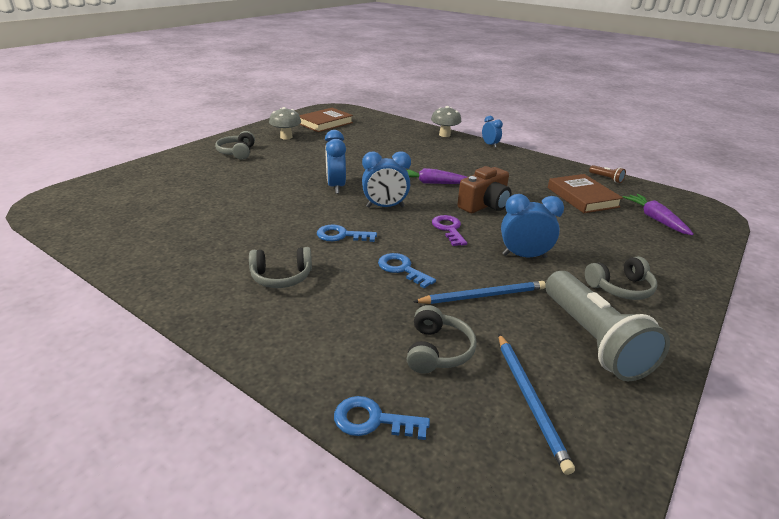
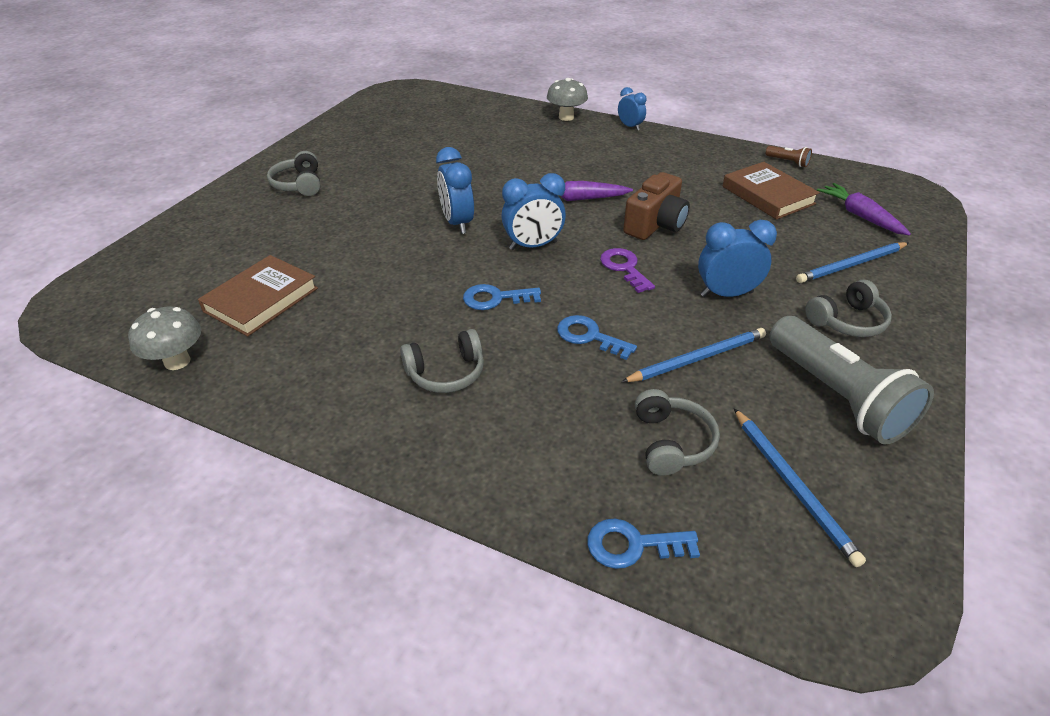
camera: 10 degrees left, 10 degrees up
(286, 137) = (355, 149): grey mushroom -> grey mushroom (177, 361)
(325, 123) = (399, 117): brown book -> brown book (261, 300)
(636, 250) = (851, 265): none -> blue pencil

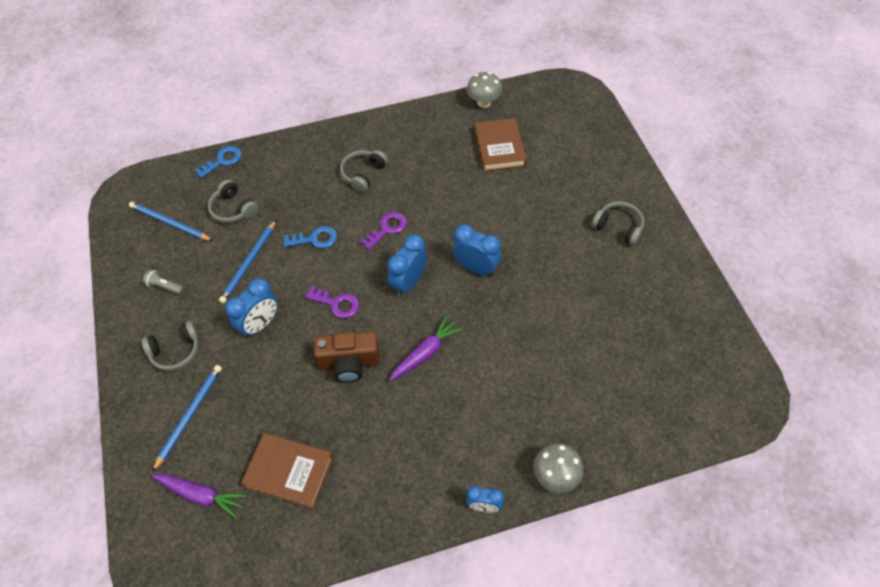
camera: 140 degrees right, 15 degrees up
(495, 298) = (387, 229): blue key -> purple key
(655, 224) = (349, 363): brown camera -> brown camera turned 90 degrees counterclockwise
(788, 162) = (298, 552): brown flashlight -> none
(836, 396) = (165, 287): grey flashlight -> grey flashlight, size x0.40
(847, 321) = (176, 351): grey headphones -> grey headphones turned 135 degrees counterclockwise

